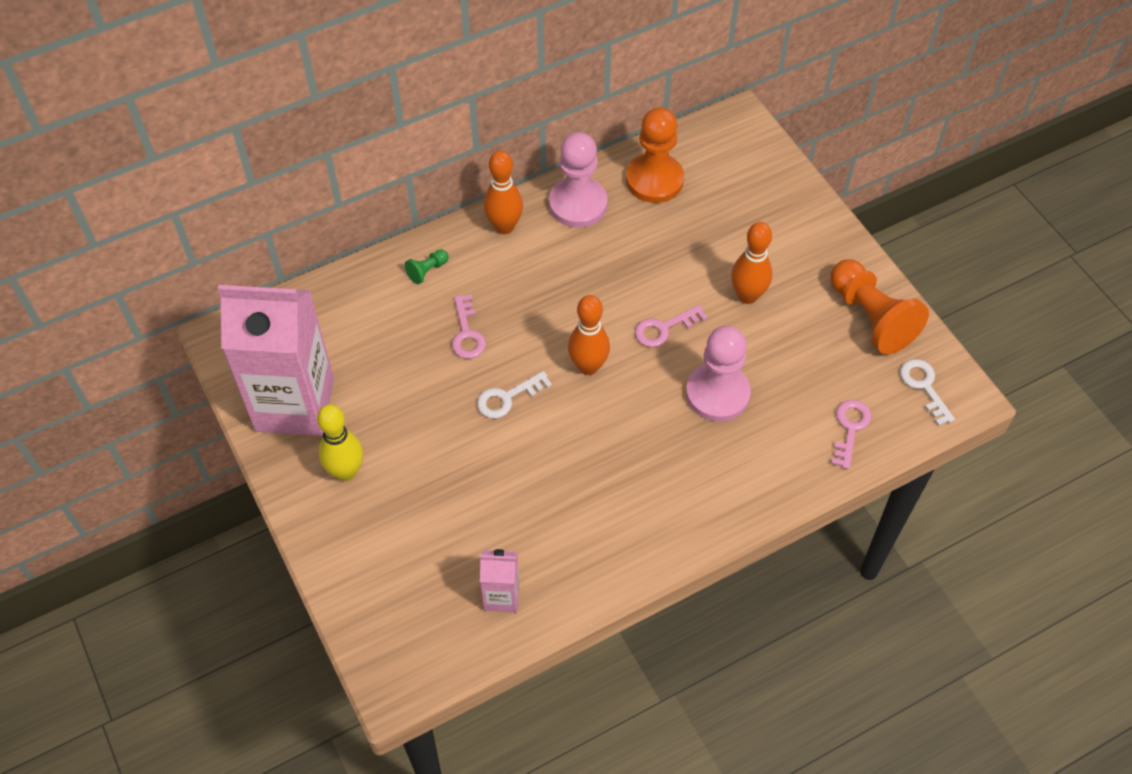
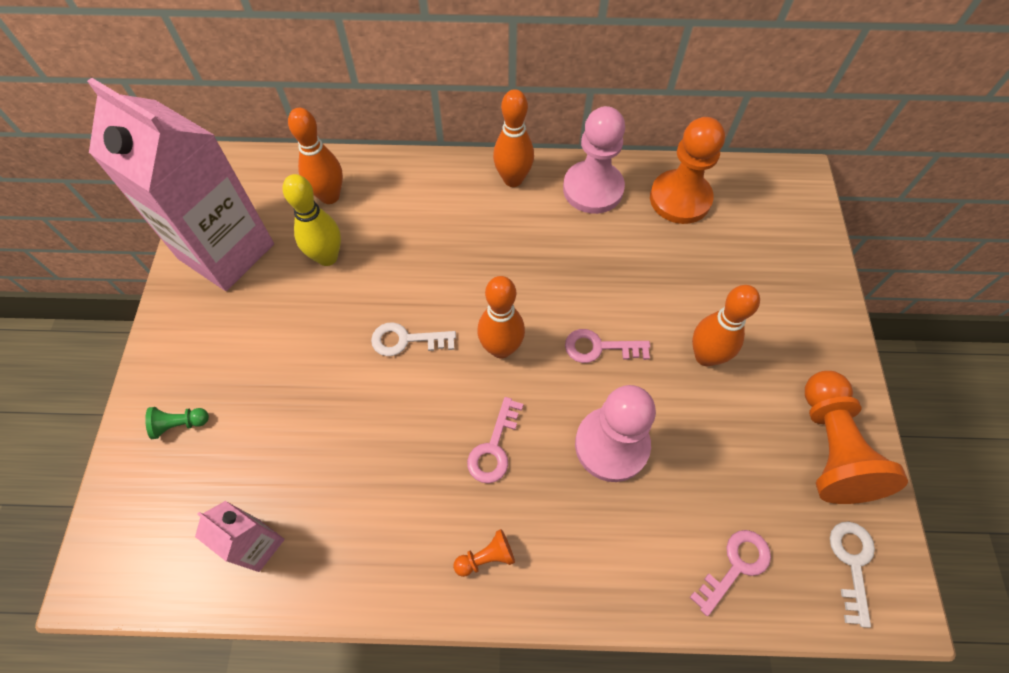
camera: 30 degrees right, 5 degrees up
(346, 471) = (220, 335): yellow bowling pin -> yellow bowling pin (327, 257)
(351, 315) = (329, 196): none -> orange bowling pin
(427, 271) = (419, 188): green pawn -> green pawn (180, 424)
(467, 333) = (413, 260): pink key -> pink key (494, 447)
(676, 514) = (486, 557): none -> orange pawn

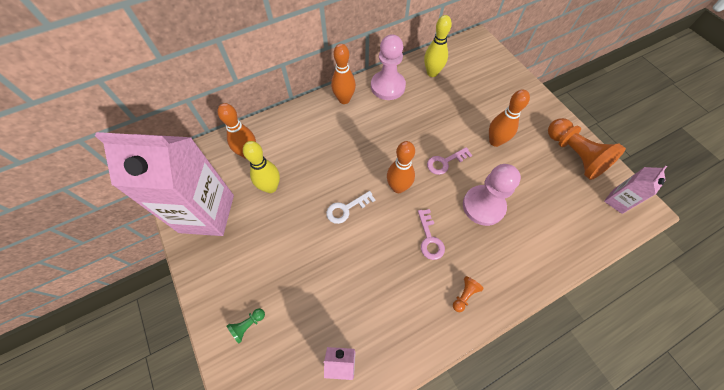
camera: 30 degrees left, 0 degrees up
(680, 199) = (432, 73): orange pawn -> yellow bowling pin
(735, 566) = (574, 230): pink key -> none
(852, 563) = (617, 201): white key -> pink carton

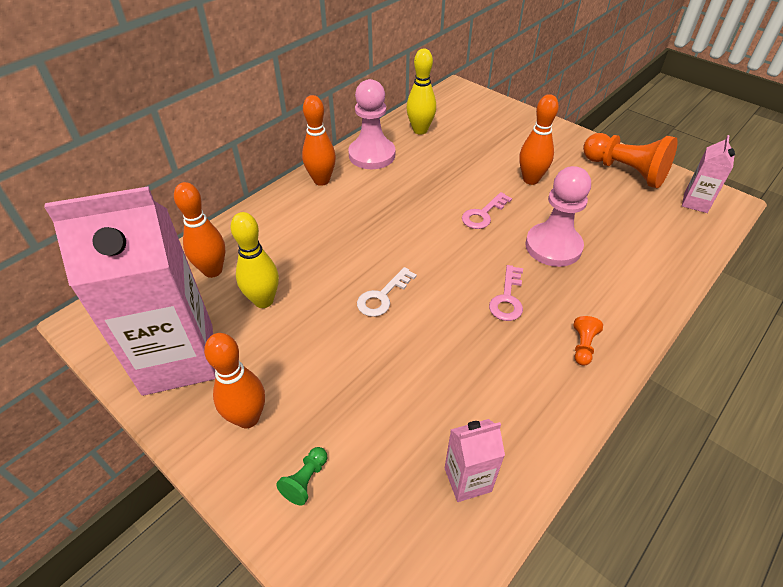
camera: 20 degrees left, 15 degrees down
(398, 187) = (439, 255): orange bowling pin -> orange bowling pin (248, 418)
(429, 238) = (507, 298): pink key -> pink key turned 45 degrees clockwise

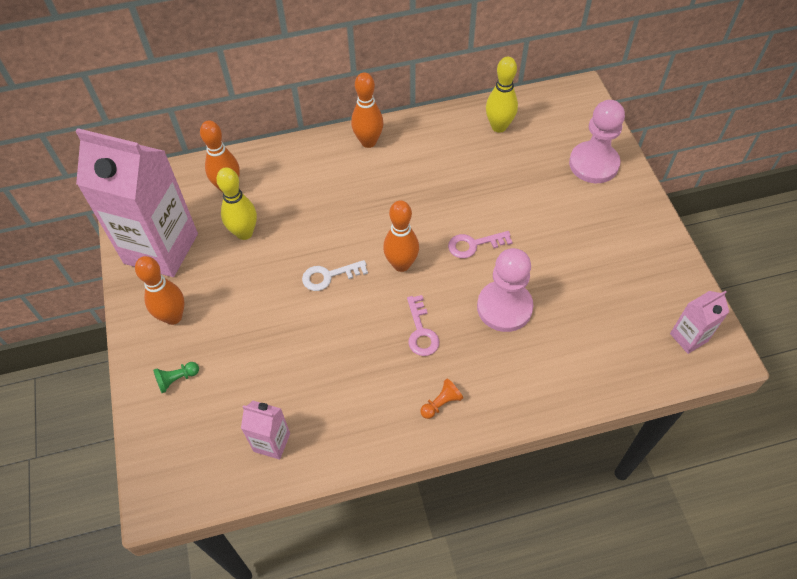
camera: 35 degrees right, 10 degrees up
(372, 155) = (432, 135): pink pawn -> pink pawn (593, 164)
(507, 298) = (421, 331): pink key -> pink key turned 60 degrees counterclockwise
(530, 179) = (551, 231): orange bowling pin -> orange bowling pin (401, 264)
(625, 171) = (654, 269): orange pawn -> none

